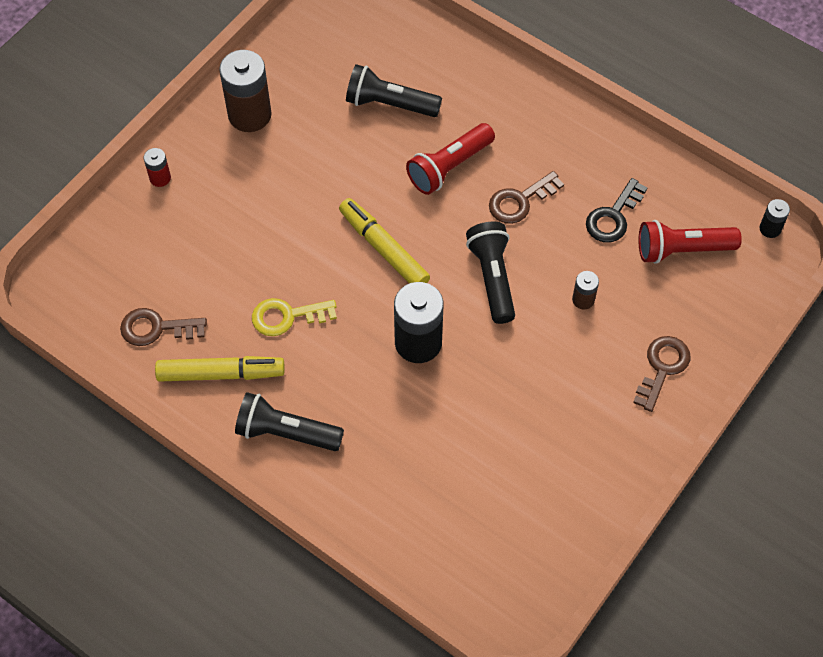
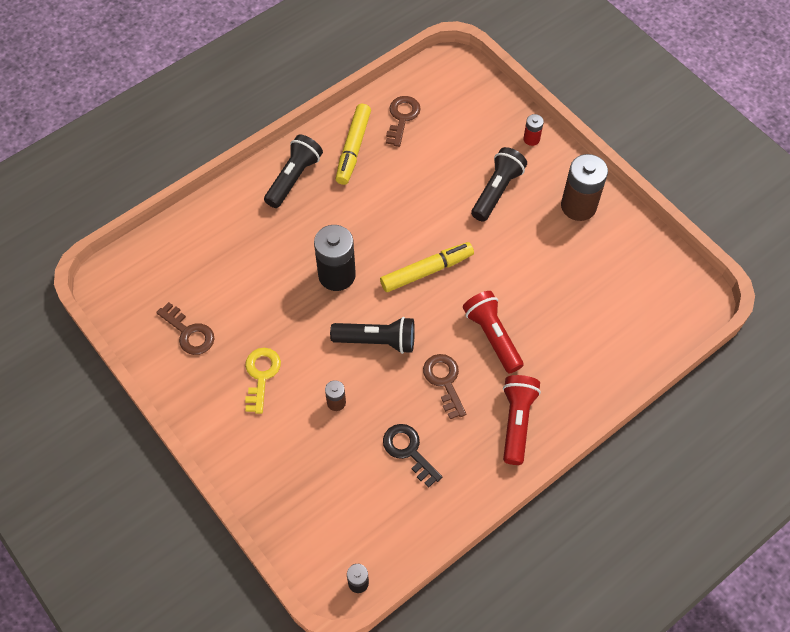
camera: 105 degrees right, 0 degrees up
(287, 316) = (386, 196): yellow key -> yellow key (261, 375)
(389, 104) = (568, 307): black flashlight -> black flashlight (497, 191)
(662, 368) = (255, 443): brown key -> brown key (189, 333)
(682, 250) = (359, 497): red flashlight -> red flashlight (516, 422)

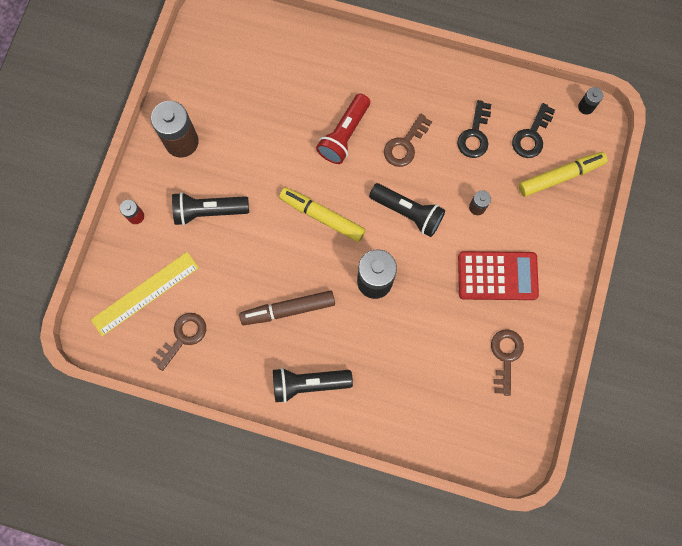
camera: 125 degrees left, 15 degrees up
(261, 375) = (497, 276): yellow key -> red calculator
(353, 148) = (244, 355): yellow marker -> yellow marker (560, 176)
(365, 198) = (288, 309): none -> brown marker
(368, 504) = (531, 136): none -> black key
(377, 341) = (408, 212): black flashlight -> black flashlight turned 150 degrees clockwise
(402, 117) = (183, 337): brown key -> brown key turned 150 degrees clockwise
(458, 112) = (145, 293): none -> yellow ruler
(516, 422) = (400, 79): red flashlight -> none

